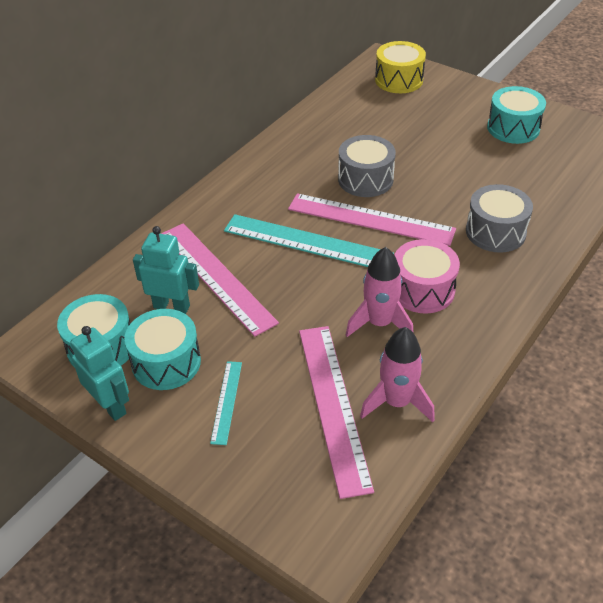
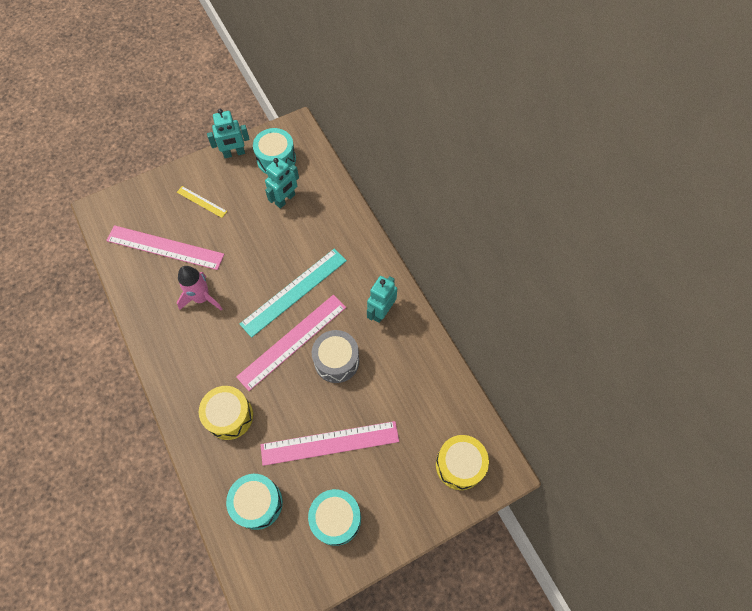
camera: 115 degrees right, 20 degrees up
(166, 362) = (245, 184): turquoise drum -> turquoise drum (257, 503)
(216, 277) = (295, 230): pink ruler -> pink ruler (330, 443)
(226, 401) = (201, 201): turquoise ruler -> yellow ruler
(282, 168) = (381, 311): none -> turquoise robot
(396, 402) = (145, 277): pink rocket -> none
(422, 290) = (210, 336): pink drum -> none
(495, 232) = (229, 416): grey drum -> yellow drum

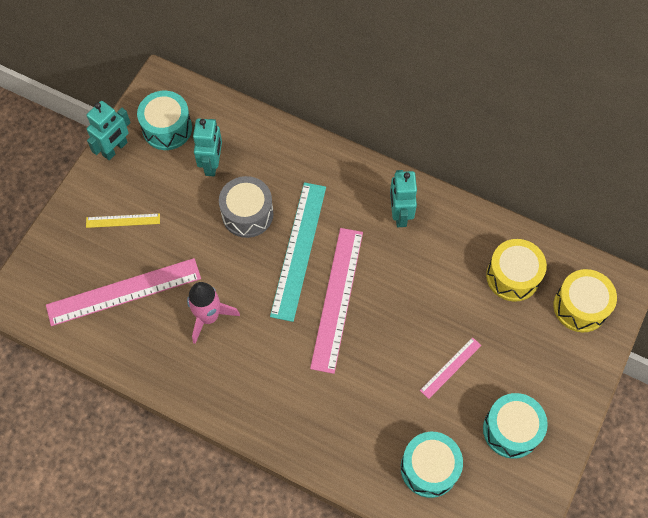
camera: 35 degrees left, 0 degrees up
(229, 416) = (335, 409): yellow drum -> yellow drum (512, 276)
(330, 443) = (450, 367): pink ruler -> pink ruler, size x0.49
(336, 361) = (395, 289): grey drum -> grey drum (247, 214)

